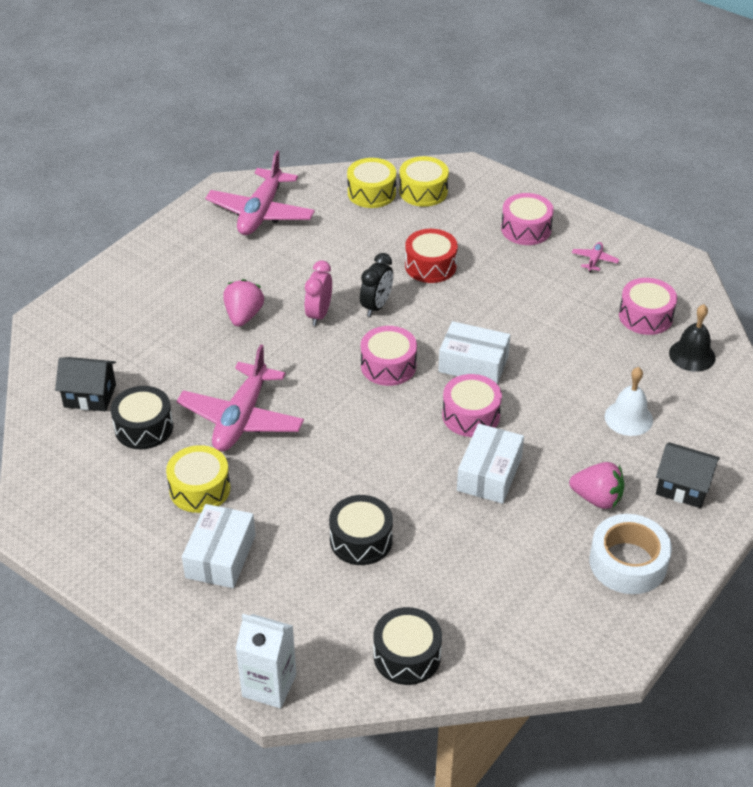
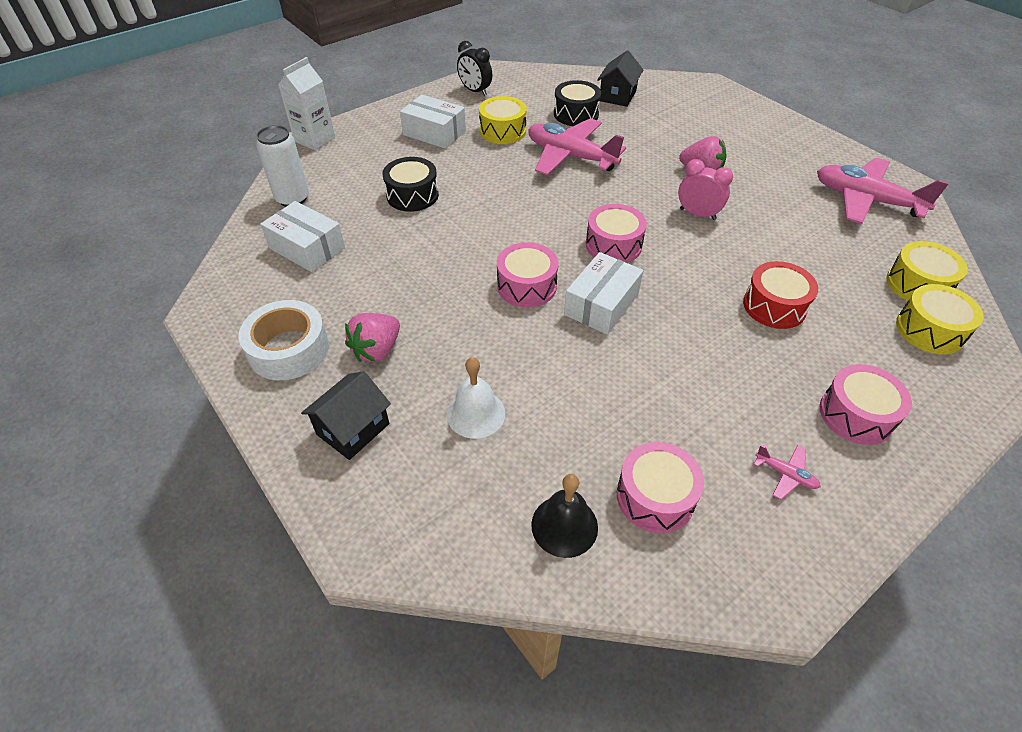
camera: 105 degrees right, 5 degrees up
(376, 306) = (706, 253): black clock -> black clock (475, 91)
(407, 655) = (292, 199): black drum -> white can
(489, 474) = (446, 281): white box -> white box (307, 248)

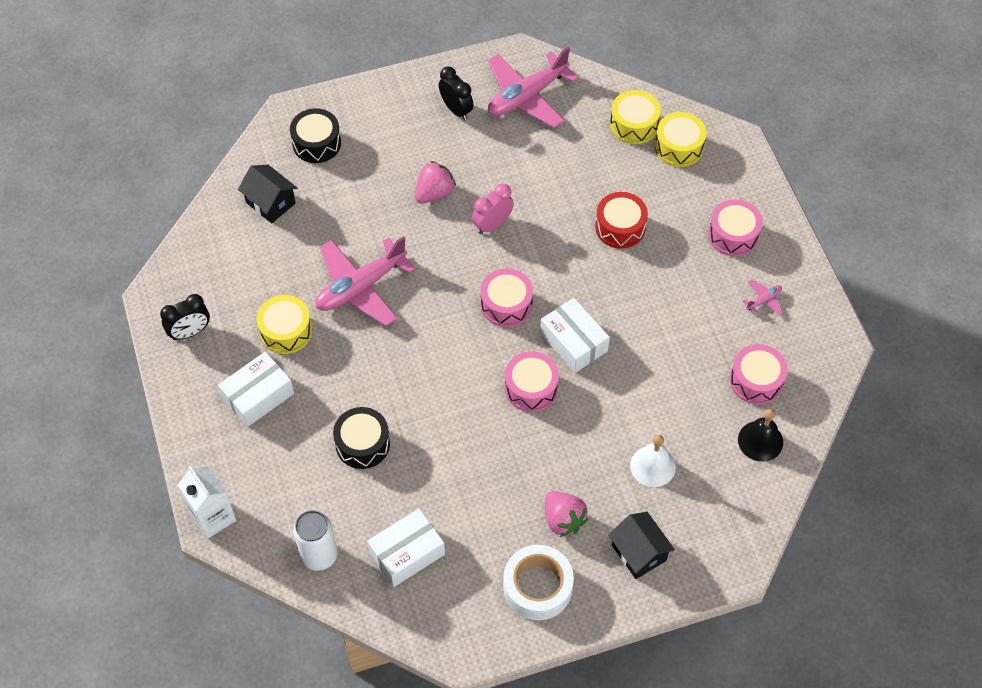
camera: 70 degrees left, 10 degrees up
(576, 114) = (287, 254): black drum -> black drum (316, 143)
(803, 162) = (456, 110): none -> black clock

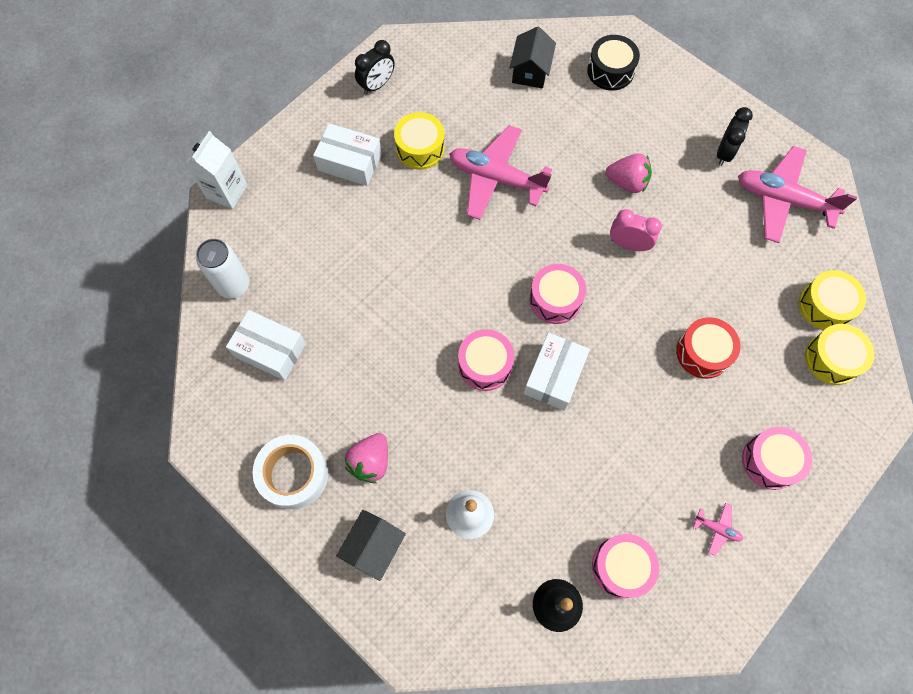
camera: 60 degrees right, 10 degrees up
(190, 332) = (377, 85): black clock -> black clock turned 75 degrees counterclockwise
(362, 444) = (351, 261): black drum -> none

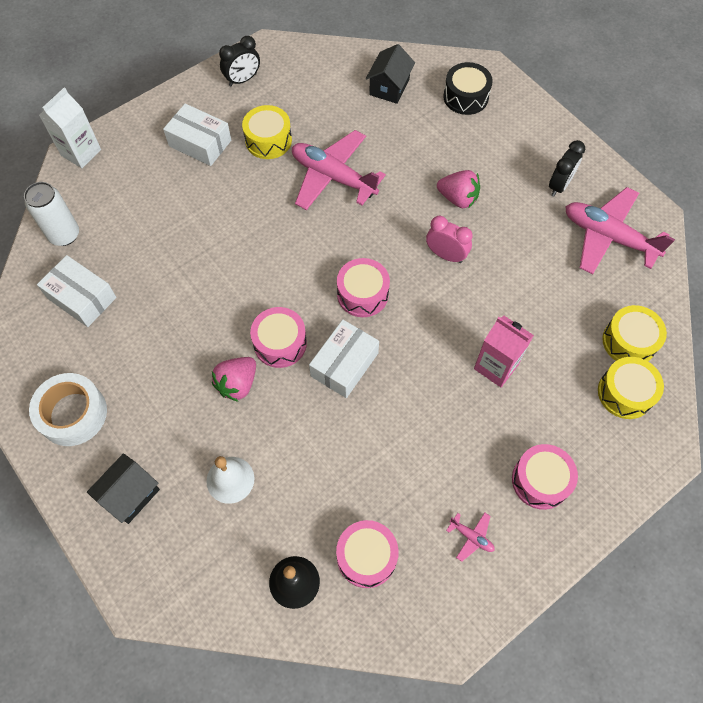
camera: 10 degrees right, 5 degrees down
(370, 462) = (148, 414): pink strawberry -> pink strawberry (237, 384)
(703, 352) = (496, 366): red drum -> pink carton

